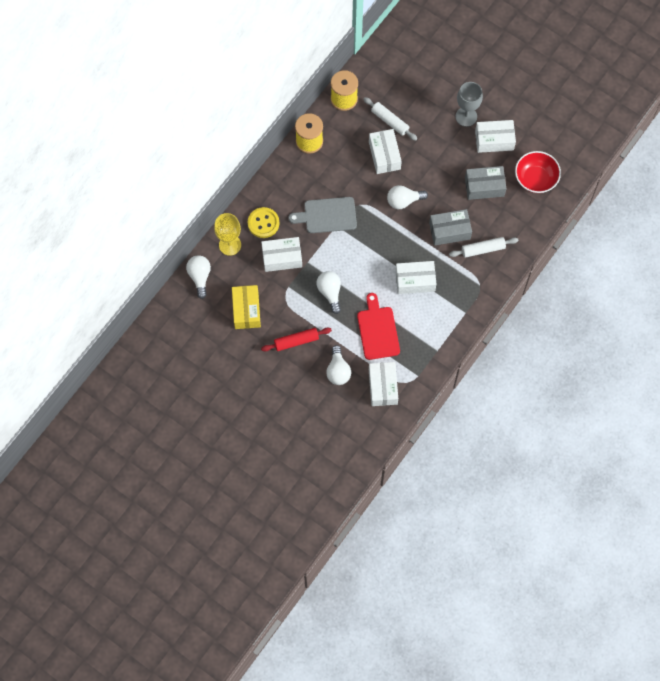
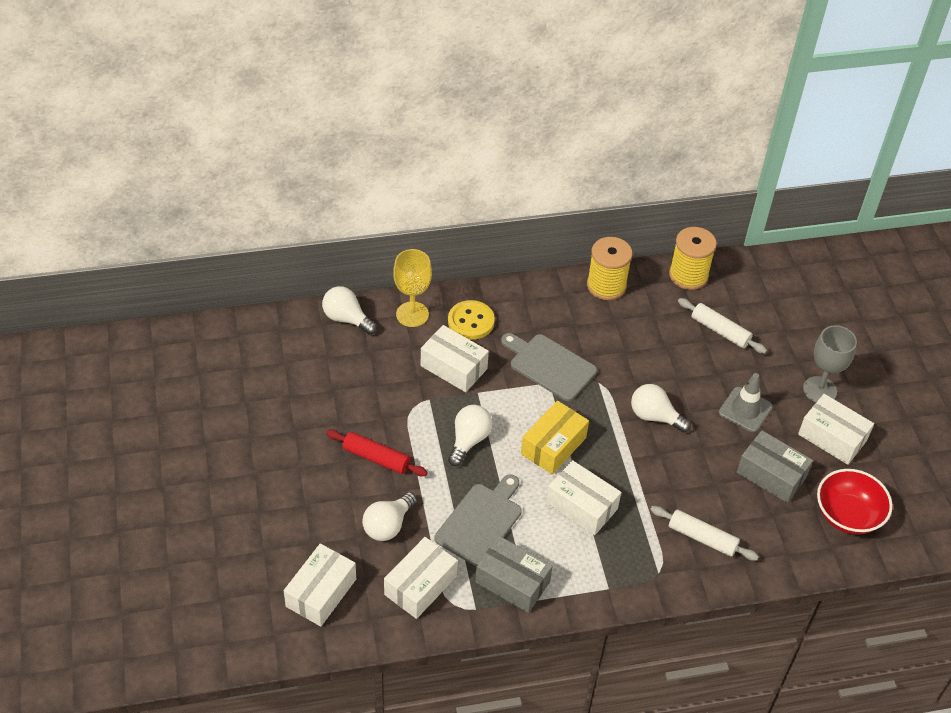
camera: 40 degrees right, 20 degrees down
(200, 277) = (347, 319): white light bulb -> white light bulb turned 90 degrees counterclockwise
(246, 310) = (358, 386): yellow box -> yellow box (553, 446)
(378, 330) = (481, 521): red cutting board -> grey cutting board
(384, 155) = (679, 358): white box -> white box (321, 592)
(389, 121) = (720, 331): white rolling pin -> white rolling pin turned 45 degrees counterclockwise
(441, 159) = (745, 410): none -> grey traffic cone
(449, 231) = (679, 487): grey box -> grey box (512, 582)

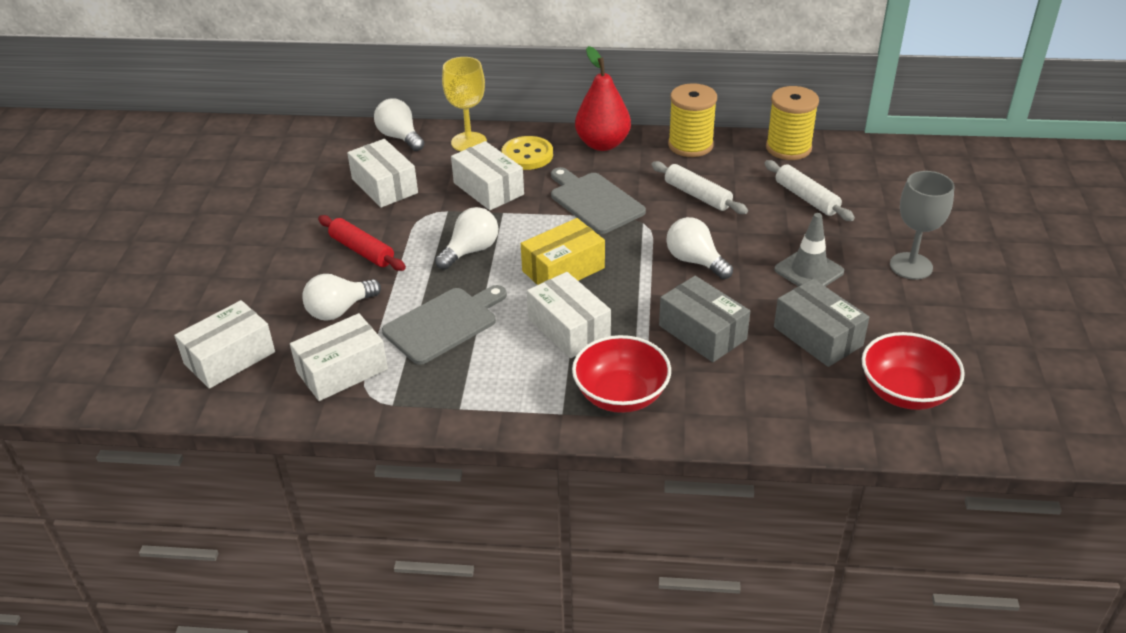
camera: 20 degrees right, 10 degrees down
(512, 582) = (449, 386): grey box -> grey box (702, 332)
(531, 297) = (602, 144): none -> red pear
(646, 562) = (621, 395): none -> red bowl
(702, 538) = (703, 383): white rolling pin -> white rolling pin (697, 195)
(832, 437) = (911, 312): white box -> white box (384, 186)

